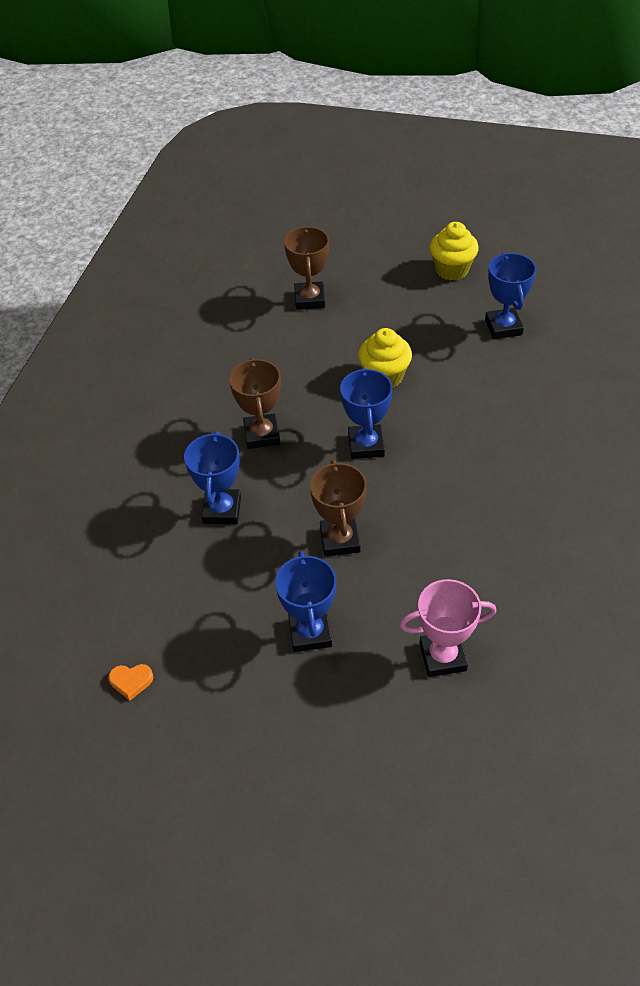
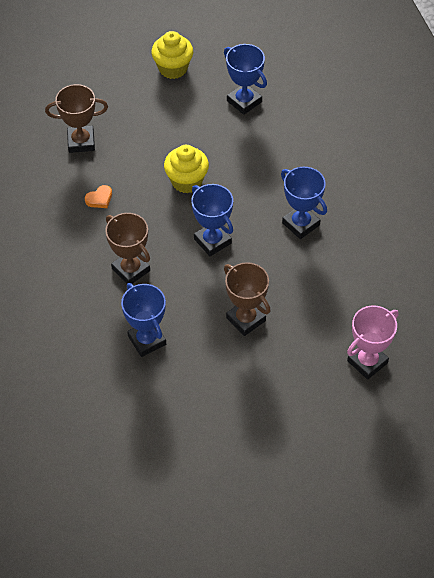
camera: 35 degrees left, 5 degrees up
(131, 681) = (180, 488): orange heart -> orange heart (99, 199)
(309, 299) = (81, 142): brown trophy -> brown trophy turned 60 degrees counterclockwise
(310, 633) = (273, 392): blue trophy -> blue trophy (301, 224)

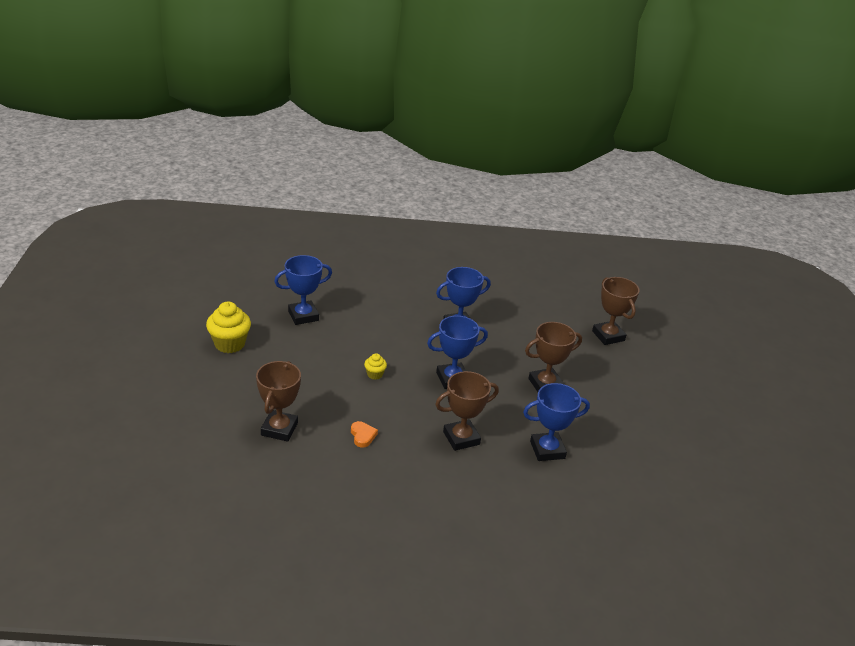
camera: 75 degrees left, 20 degrees down
(186, 181) = (375, 374): yellow cupcake -> yellow cupcake, size x0.51
(367, 362) = (608, 336): pink trophy -> brown trophy

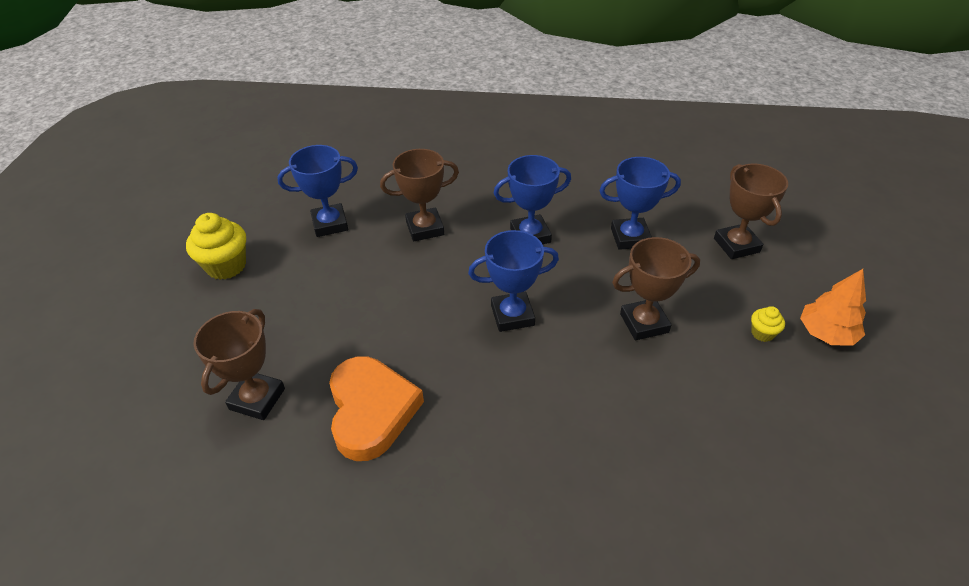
camera: 10 degrees right, 10 degrees up
(362, 436) = (371, 410): orange heart -> orange heart, size x2.44
(375, 374) = (406, 309): yellow cupcake -> yellow cupcake (762, 333)
(461, 438) = (513, 415): brown trophy -> brown trophy (425, 228)
(547, 450) = (641, 436): blue trophy -> blue trophy (630, 237)
(668, 392) = (826, 333): none -> orange tree

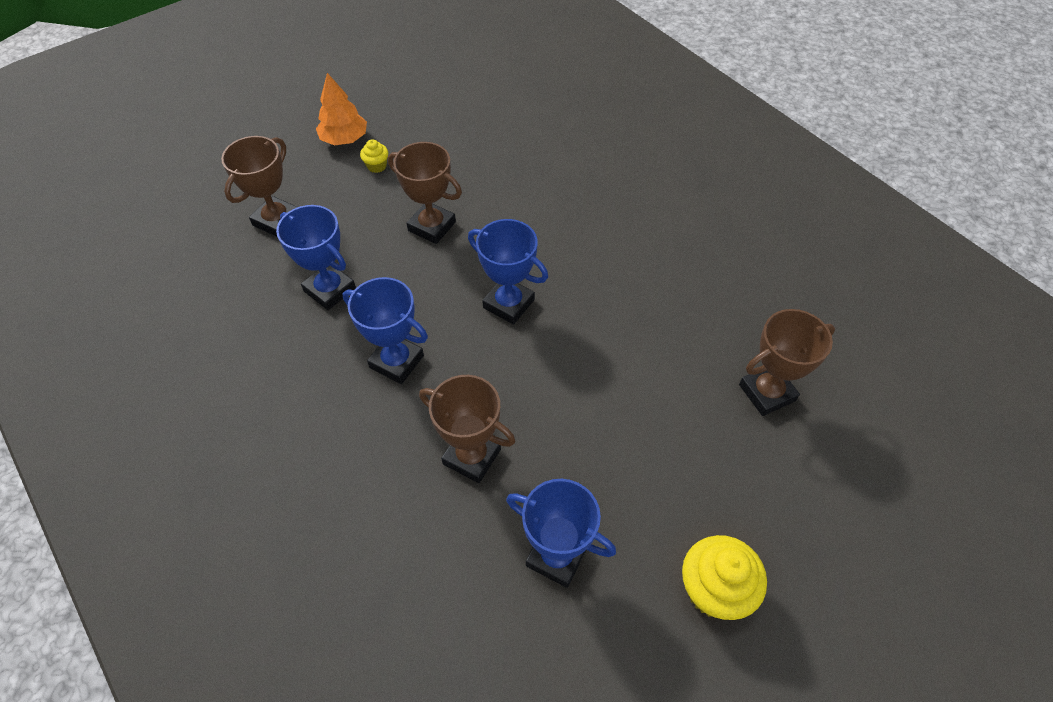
camera: 135 degrees left, 10 degrees up
(371, 410) = (685, 316): orange heart -> none

